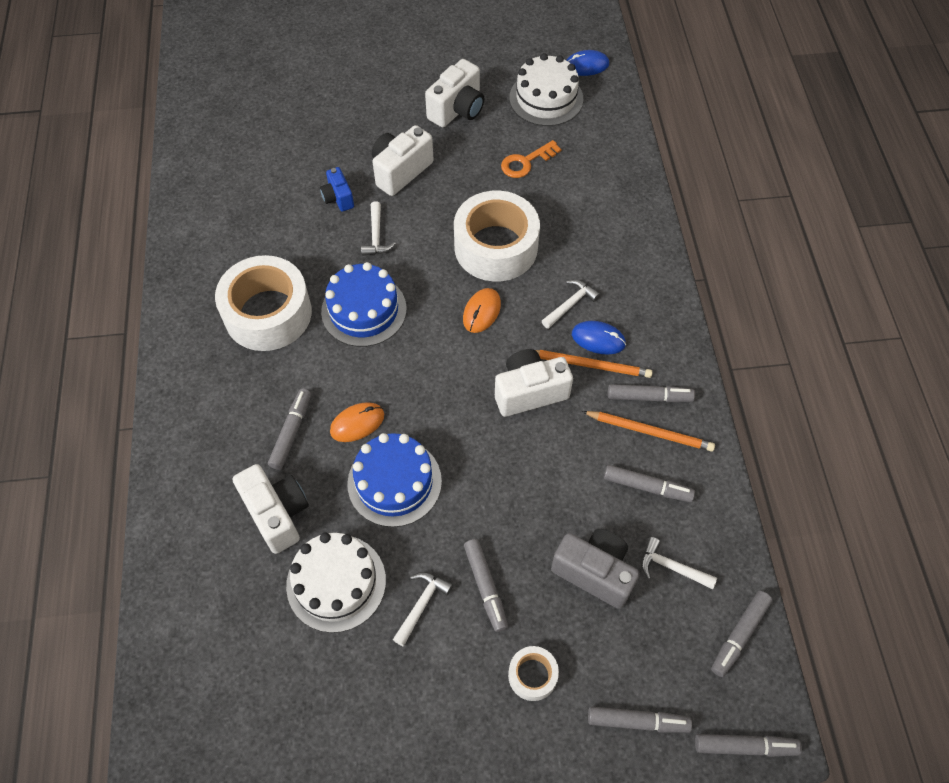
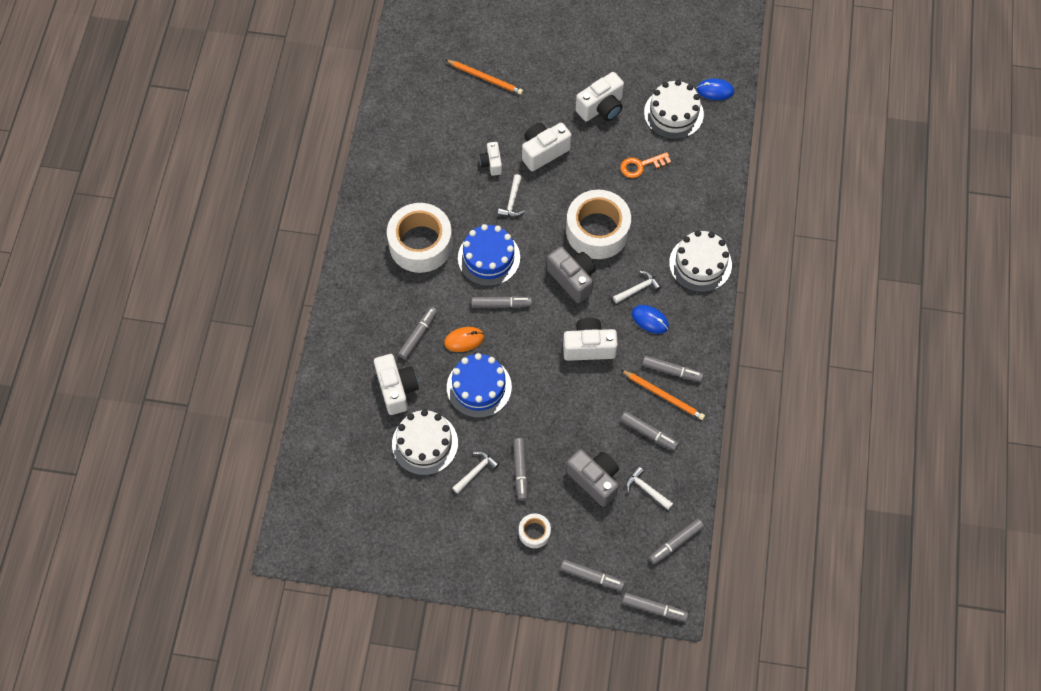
camera: 15 degrees right, 5 degrees up
(338, 198) = (491, 163): blue camera -> white camera
(396, 365) = (501, 304): none -> grey marker
(482, 312) = (572, 279): orange mouse -> grey camera
(589, 365) = (637, 337): orange pencil -> orange pencil (485, 78)
(638, 257) = (700, 264): none -> white cake

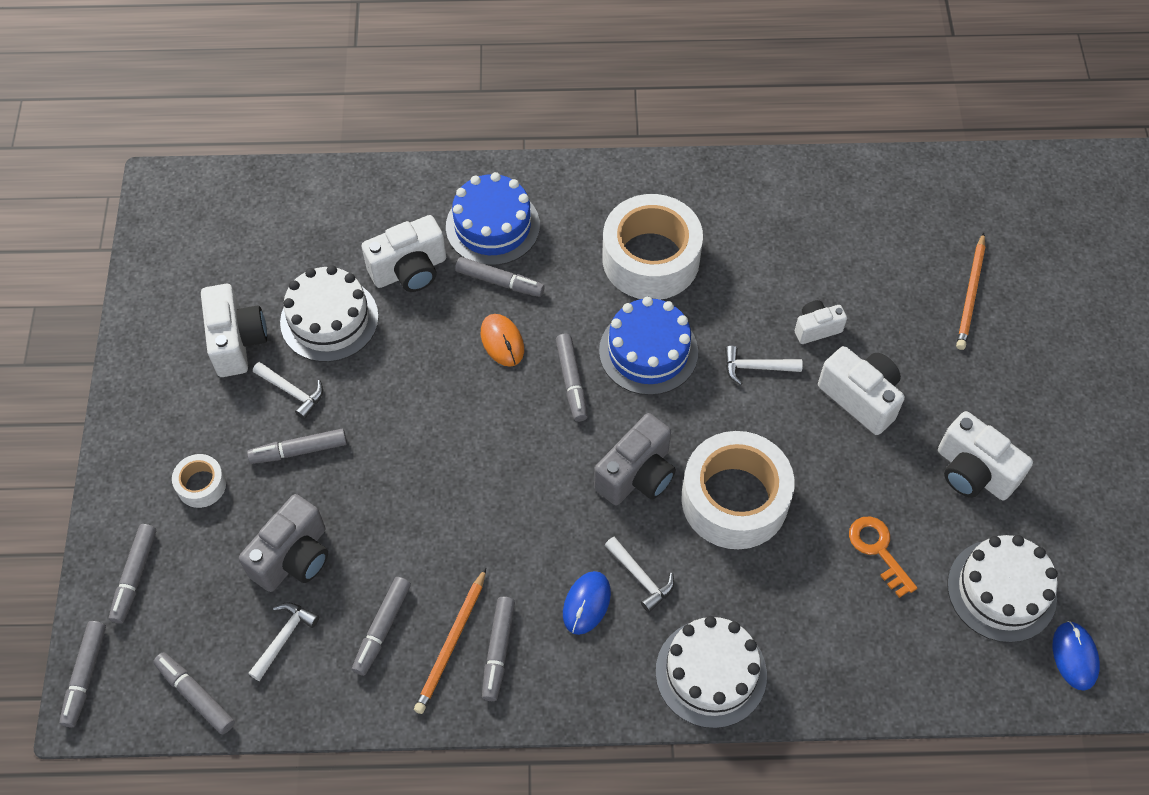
camera: 80 degrees right, 5 degrees down
(479, 387) = (428, 373): blue cake -> blue cake (492, 226)
(589, 347) = (521, 516): white camera -> white camera (237, 341)

